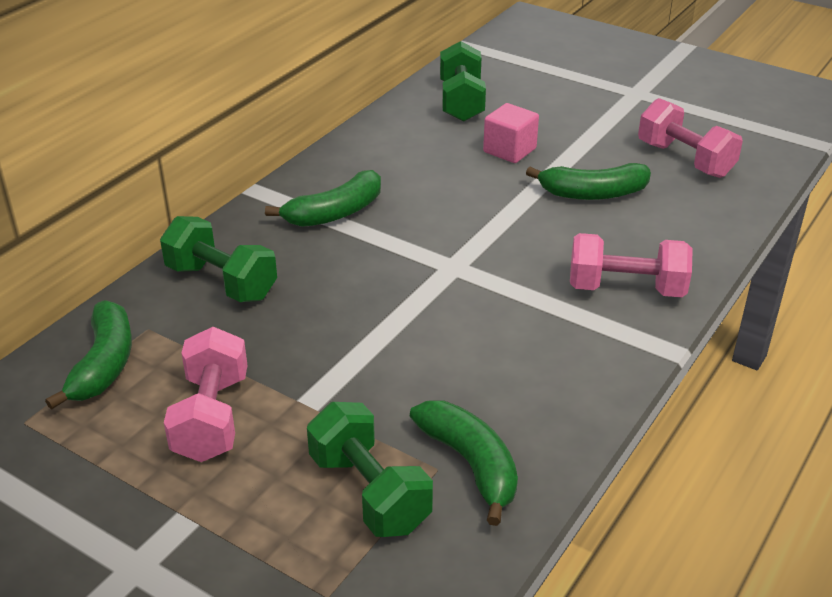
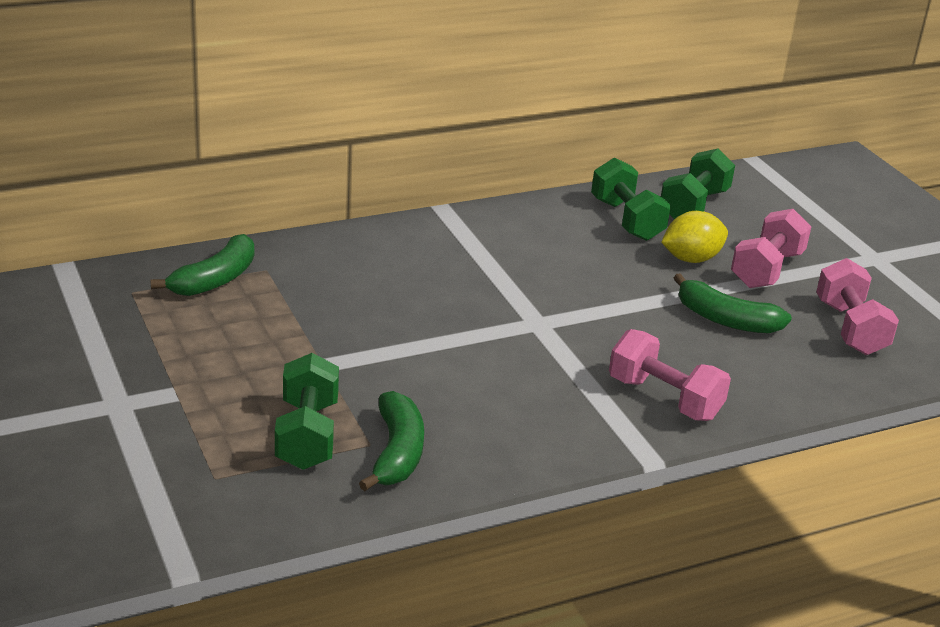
camera: 30 degrees right, 5 degrees down
(211, 417) = (251, 343): pink dumbbell -> pink dumbbell (766, 269)
(221, 282) = (349, 261): green dumbbell -> green dumbbell (627, 220)
(335, 213) = (486, 248): green banana -> none
(509, 150) = (691, 259): pink cube -> yellow lemon

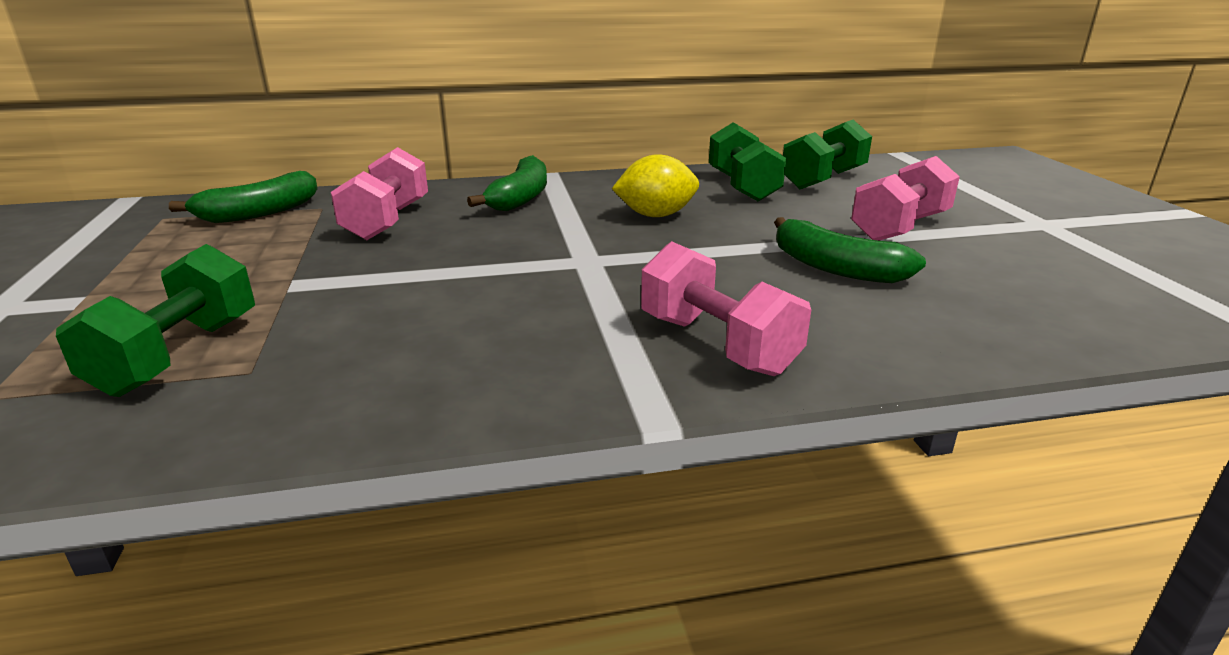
camera: 15 degrees right, 5 degrees down
(397, 453) = (275, 385): green banana -> green banana (520, 198)
(691, 259) = (806, 216): yellow lemon -> yellow lemon (656, 215)
(850, 328) = (1012, 283): pink dumbbell -> pink dumbbell (387, 221)

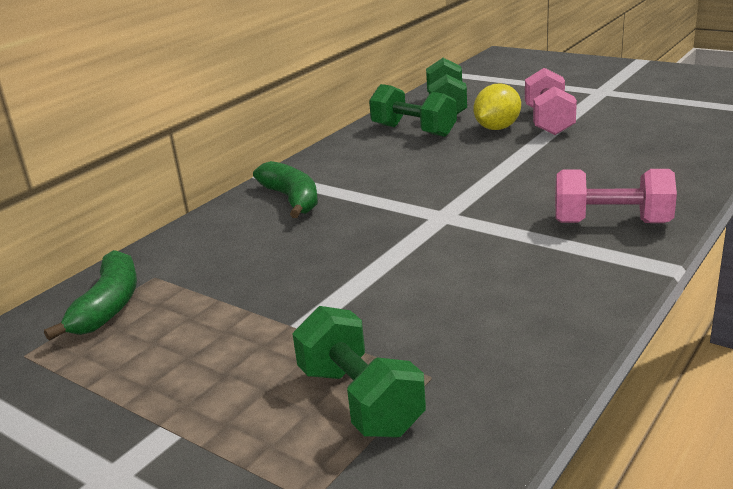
camera: 40 degrees left, 0 degrees up
(387, 221) = (240, 259): pink dumbbell -> none
(656, 215) = (410, 171): yellow lemon -> yellow lemon (497, 128)
(835, 268) = (570, 158): green banana -> none

